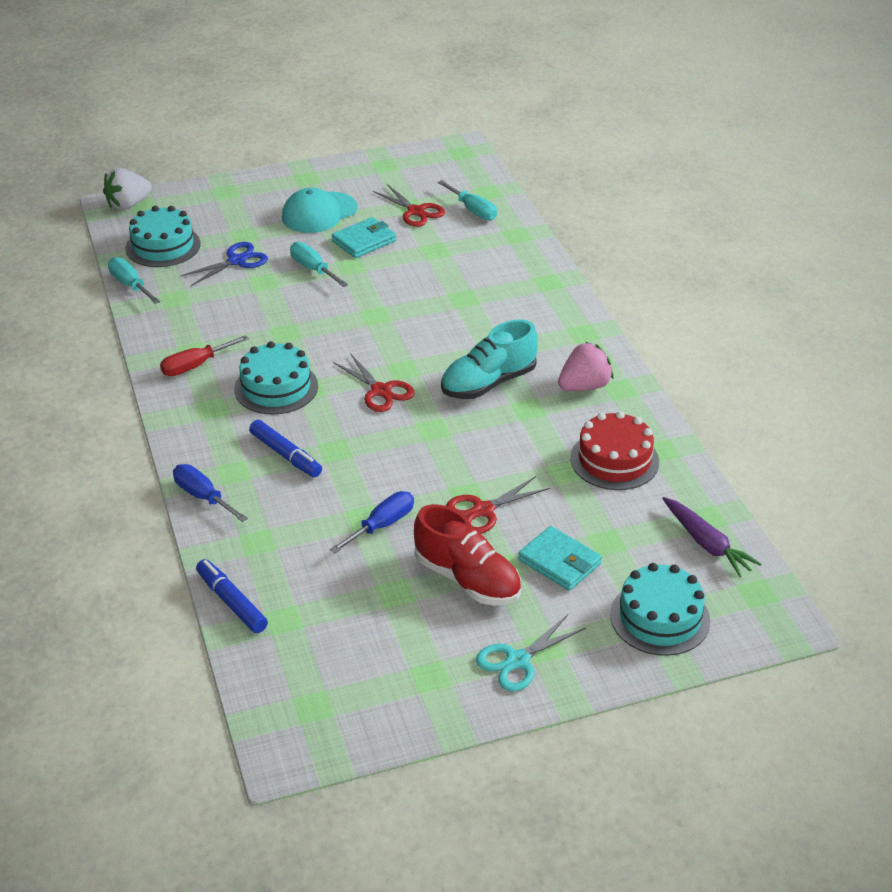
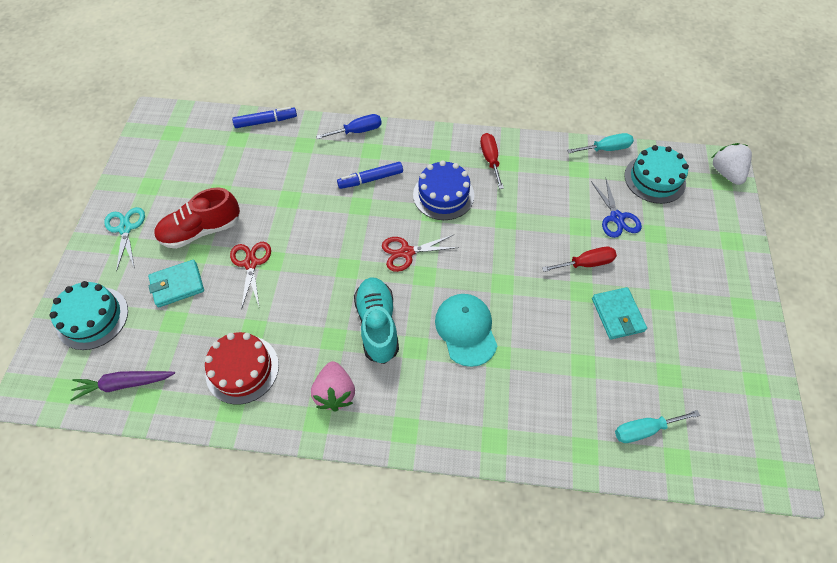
camera: 115 degrees right, 20 degrees up
(276, 387) = (443, 195): turquoise cake -> blue cake
(313, 269) = (586, 263): turquoise screwdriver -> red screwdriver
(319, 213) = (676, 297): turquoise cap -> turquoise cap (466, 330)
(382, 525) = (275, 205): blue screwdriver -> none
(416, 211) = (656, 376): red scissors -> none

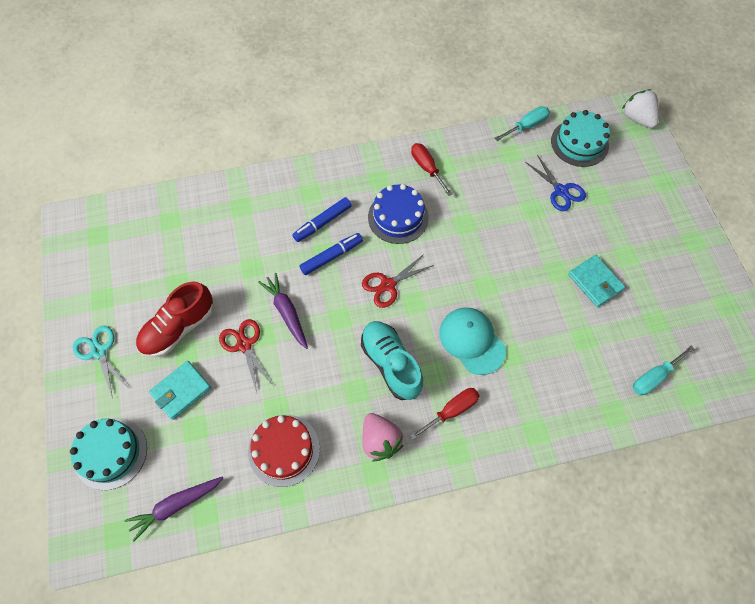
camera: 20 degrees left, 5 degrees up
(266, 121) = (191, 194): blue marker -> blue marker (331, 256)
(302, 247) = (286, 312): none -> purple carrot
(358, 131) = (288, 176): blue screwdriver -> none
(586, 263) = (551, 243): red screwdriver -> red screwdriver (452, 411)

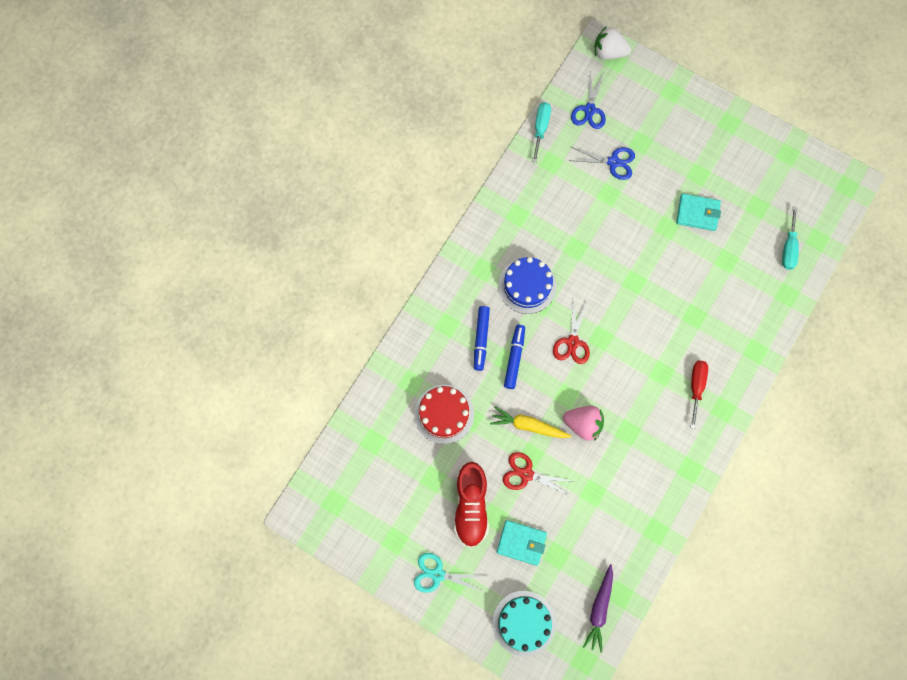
camera: 45 degrees left, 10 degrees up
(181, 391) = (521, 543): turquoise wallet -> turquoise wallet turned 75 degrees counterclockwise
(284, 450) = (625, 512): red cake -> red cake (444, 414)
(286, 312) = (528, 425): purple carrot -> yellow carrot
(380, 440) = (674, 448): pink strawberry -> pink strawberry (583, 424)
(391, 364) = (630, 393): turquoise shoe -> none
(427, 168) = (507, 228): red screwdriver -> none
(472, 341) = (663, 329): turquoise cap -> none
(579, 143) = (589, 110): turquoise cake -> blue scissors

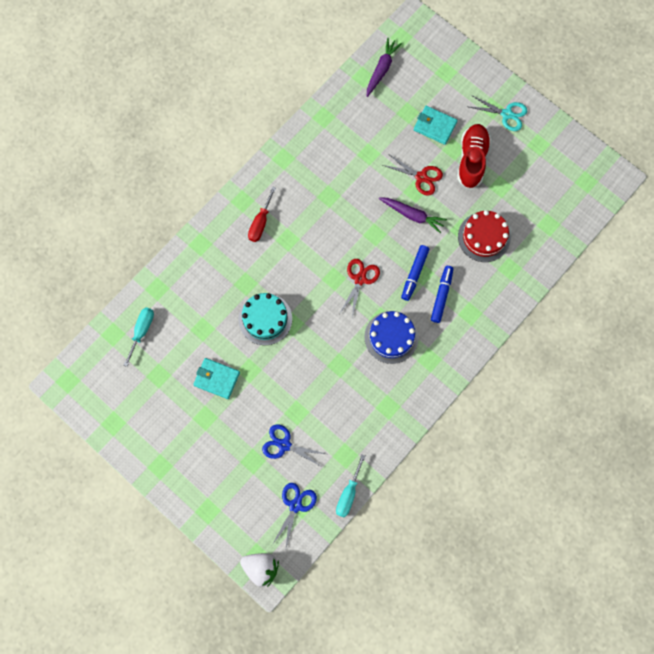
camera: 170 degrees left, 0 degrees up
(524, 623) = (443, 69): turquoise cake -> turquoise cake (265, 319)
(528, 425) = (412, 215): yellow carrot -> purple carrot
(583, 424) = (365, 209): pink strawberry -> none

